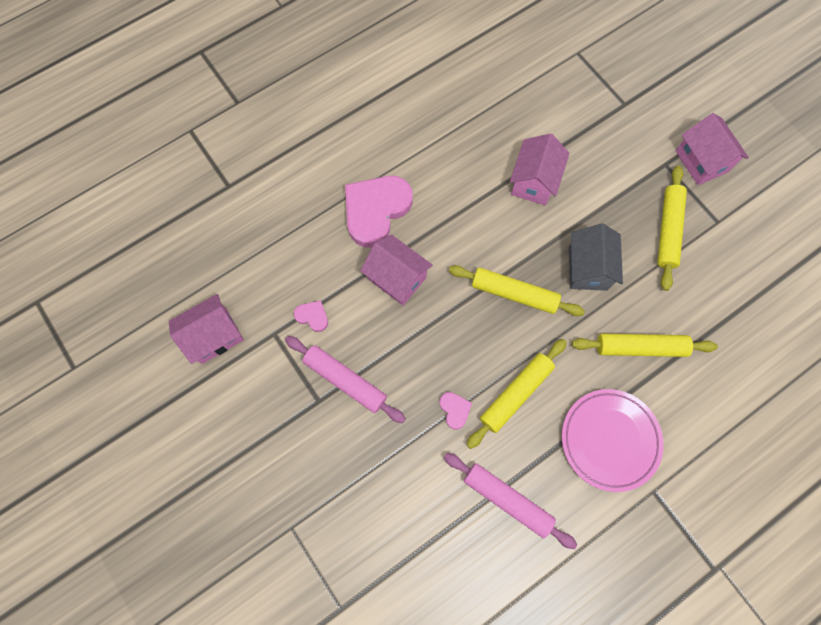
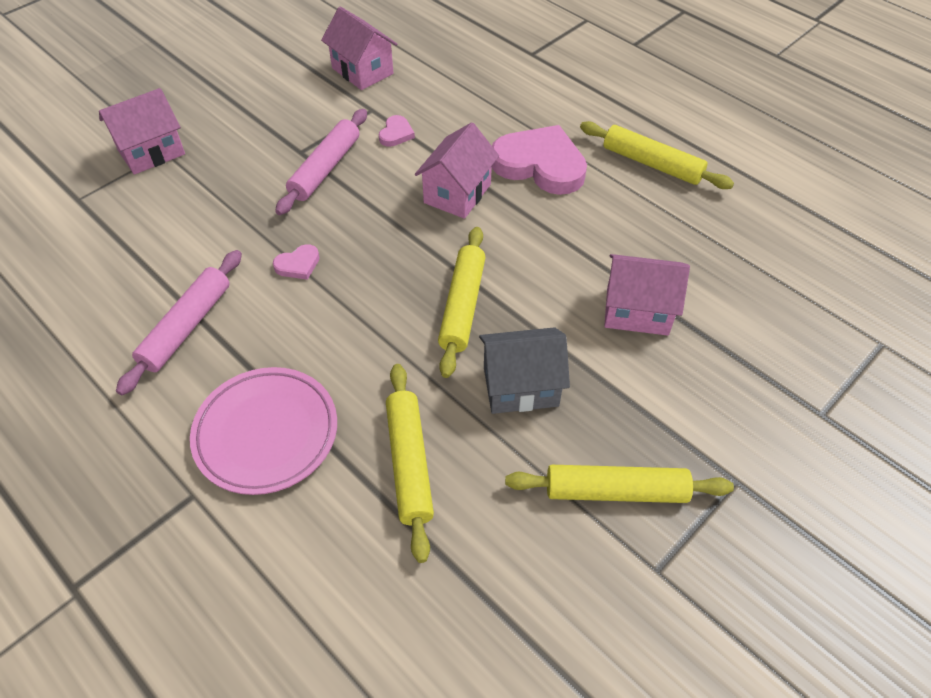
camera: 80 degrees right, 20 degrees down
(515, 394) = (324, 321): yellow rolling pin -> yellow rolling pin (652, 164)
(701, 161) = (765, 537): pink house -> pink house (151, 152)

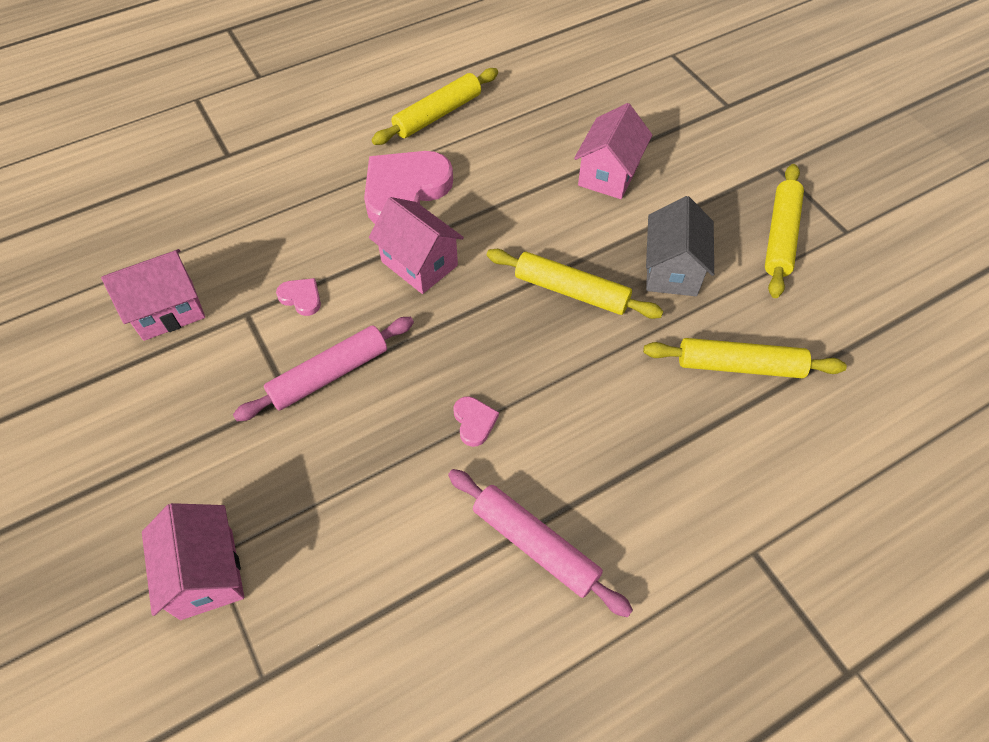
camera: 75 degrees left, 5 degrees up
(266, 433) = (691, 477): pink plate -> none
(325, 168) = (329, 375): pink rolling pin -> pink rolling pin turned 75 degrees counterclockwise

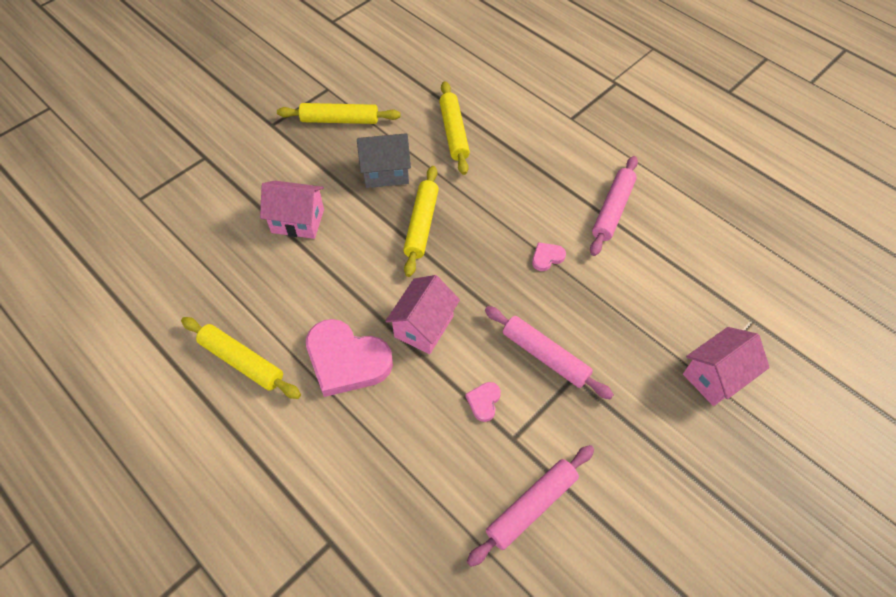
camera: 105 degrees left, 0 degrees up
(168, 310) = (531, 507): pink house -> pink rolling pin

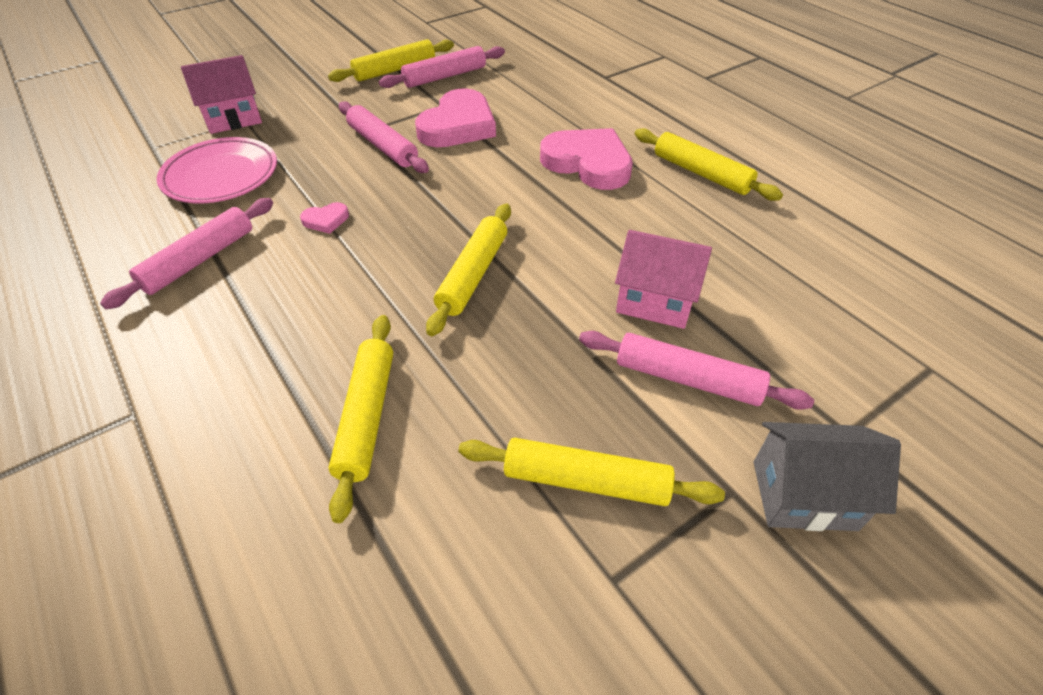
camera: 170 degrees left, 10 degrees down
(284, 173) = (687, 379): none -> pink rolling pin
(386, 172) = (510, 357): grey house -> grey house (804, 495)
(424, 326) = (500, 178): pink house -> none
(484, 402) = (458, 125): pink heart -> pink heart, size x2.31
(599, 512) = (395, 70): none -> yellow rolling pin
(662, 292) = (221, 176): none -> pink plate

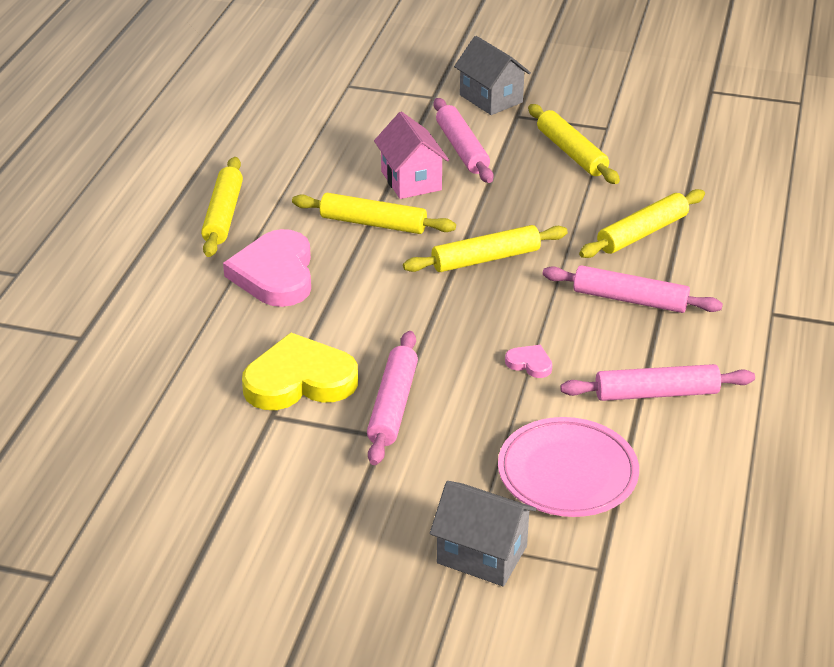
camera: 130 degrees left, 10 degrees down
(233, 119) = (482, 554): pink house -> grey house
(395, 70) = (231, 506): yellow rolling pin -> yellow rolling pin (373, 223)
(445, 76) = (203, 454): pink rolling pin -> pink rolling pin (629, 300)
(458, 125) = (299, 380): pink heart -> yellow heart

